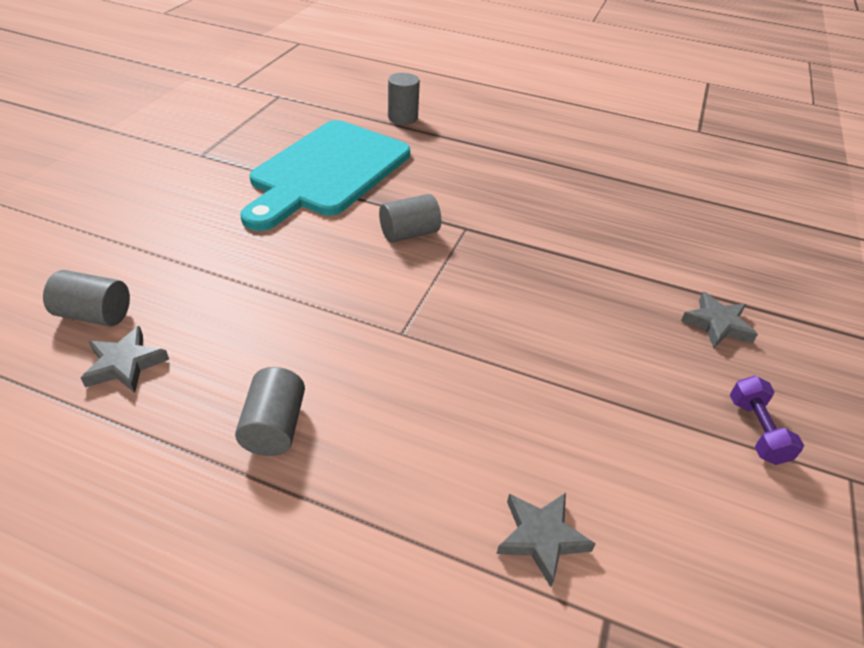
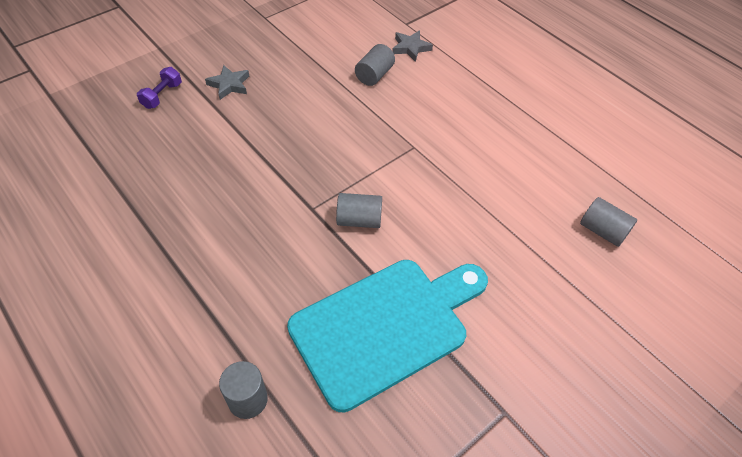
camera: 150 degrees left, 10 degrees up
(125, 364) = (581, 187): grey star -> none
(274, 427) = (505, 125): grey cylinder -> grey cylinder (374, 75)
(756, 431) = (279, 42): purple dumbbell -> purple dumbbell (162, 96)

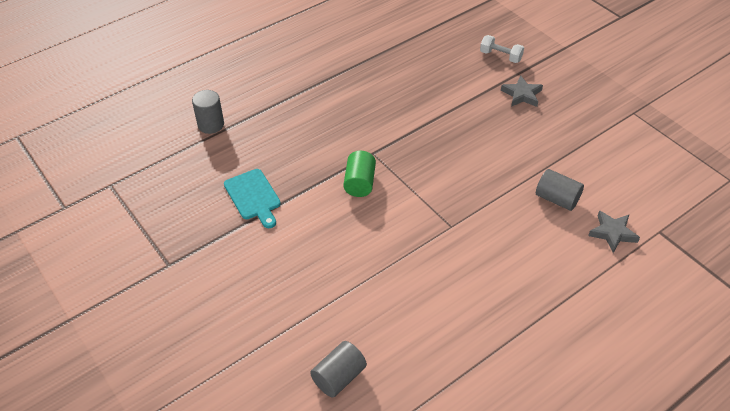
camera: 95 degrees right, 5 degrees down
(162, 96) = (500, 56): purple dumbbell -> white dumbbell
(359, 220) = (360, 183): grey cylinder -> green cylinder
(385, 327) = (253, 197): turquoise cutting board -> turquoise cutting board, size x0.46

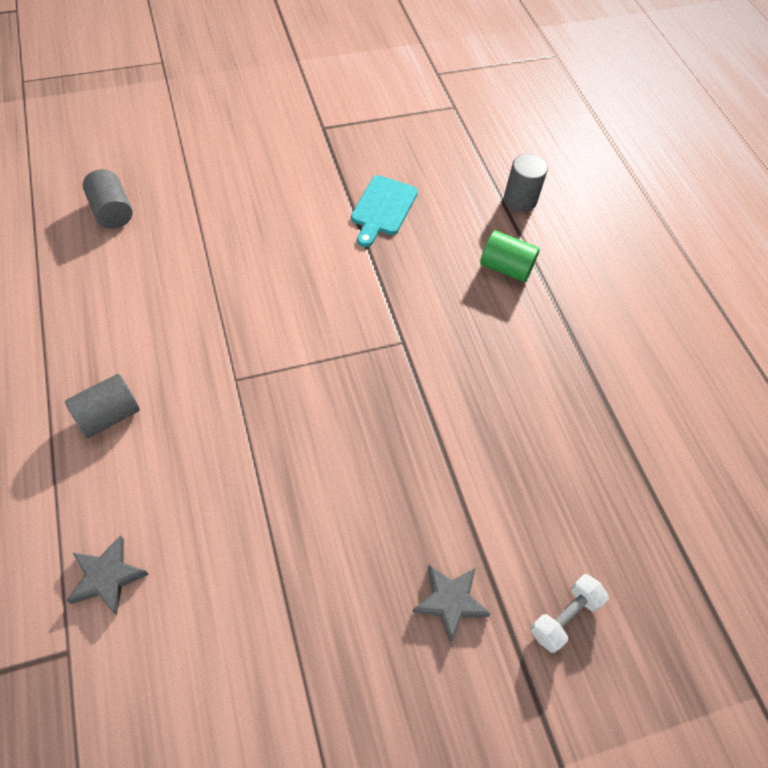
camera: 105 degrees right, 10 degrees up
(253, 197) = (382, 208): turquoise cutting board -> turquoise cutting board turned 60 degrees counterclockwise
(360, 183) = (356, 310): green cylinder -> green cylinder (506, 268)
(557, 199) = (208, 533): grey cylinder -> grey cylinder (108, 415)

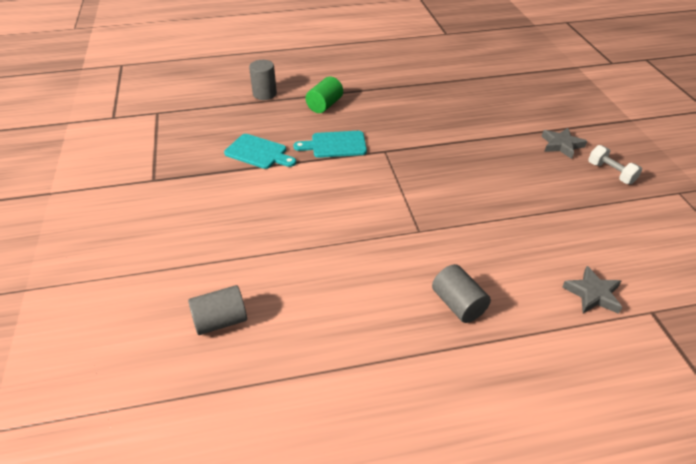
camera: 80 degrees left, 15 degrees down
(409, 285) = (335, 145): none -> turquoise cutting board
(564, 617) = (558, 110): white dumbbell -> white dumbbell (611, 173)

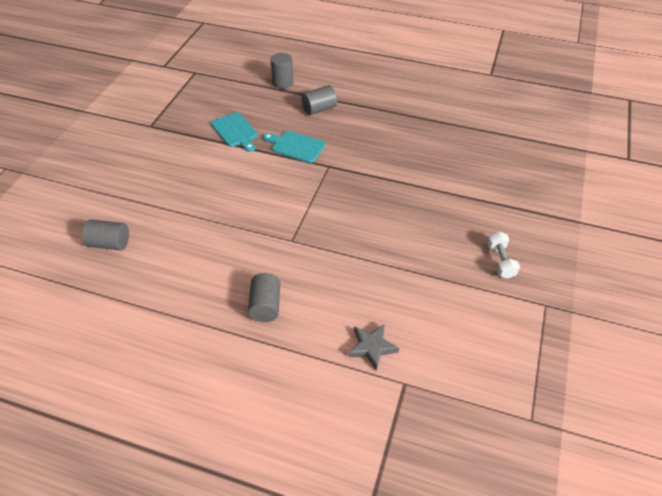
camera: 30 degrees right, 5 degrees up
(324, 105) = (319, 109): green cylinder -> grey cylinder
(561, 145) = (483, 219): grey star -> none

